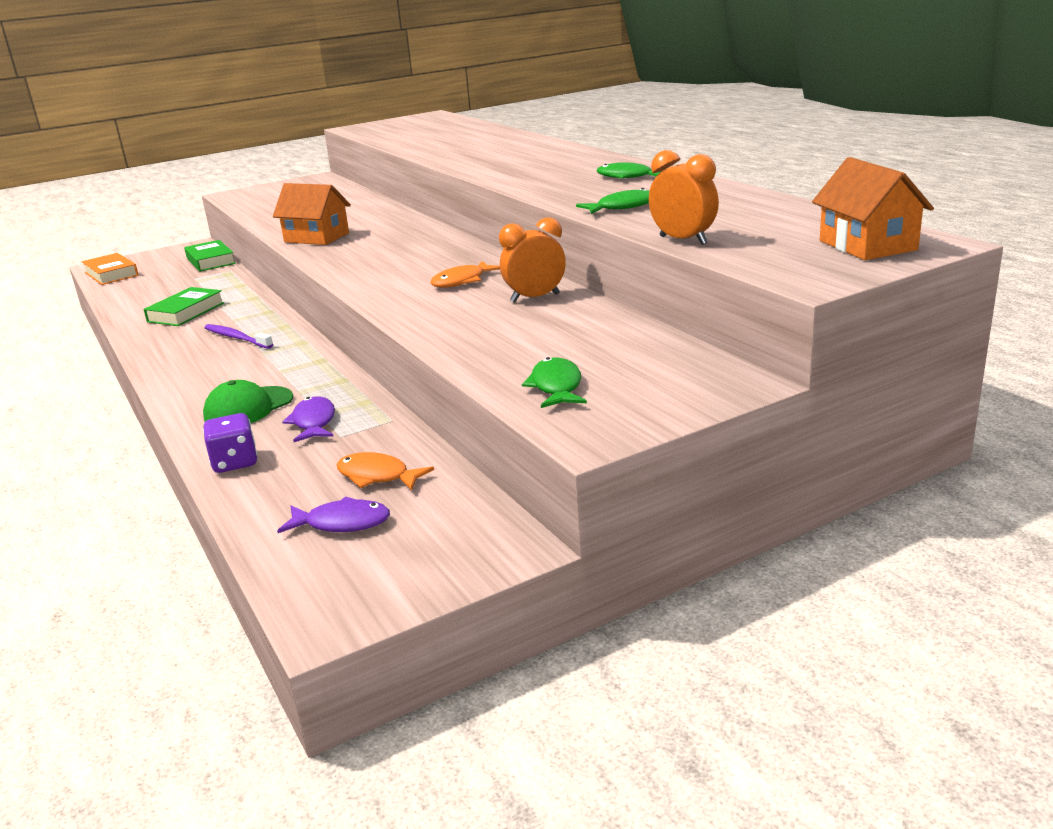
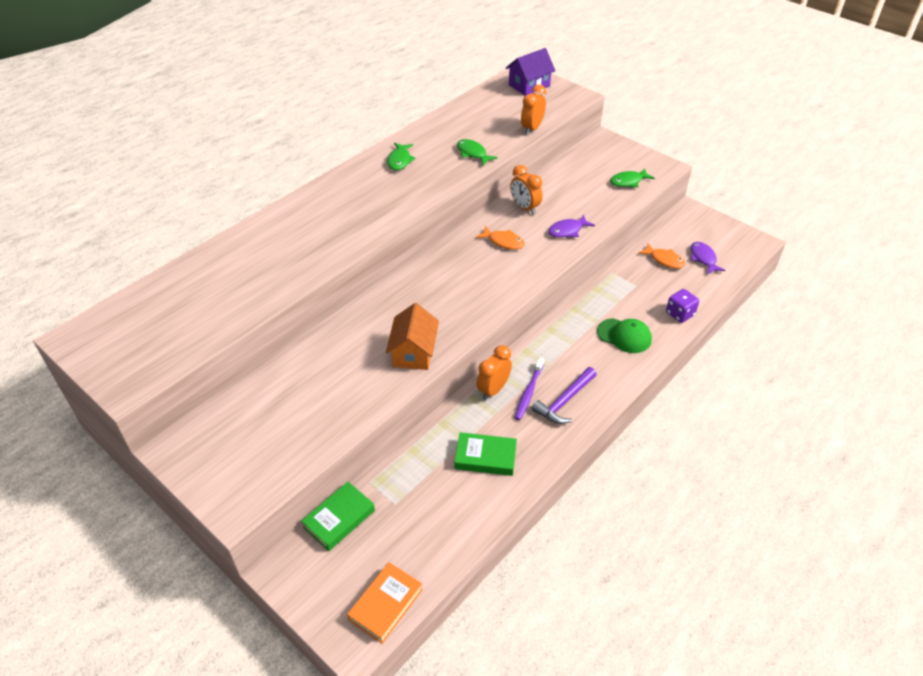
camera: 110 degrees left, 20 degrees up
(197, 355) = (564, 401): none -> purple hammer
(266, 321) = (493, 389): none -> orange clock
(314, 422) = (628, 301): purple fish -> purple fish (567, 230)
(377, 476) = (664, 260): orange fish -> orange fish turned 60 degrees counterclockwise
(867, 245) = (529, 85): orange house -> purple house

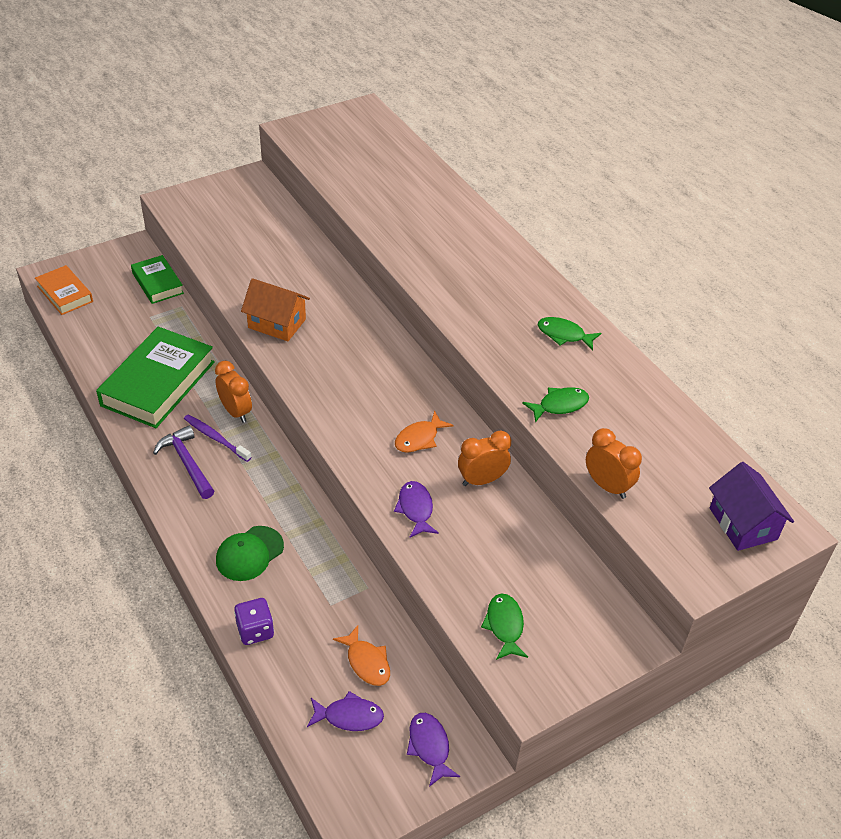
camera: 105 degrees right, 0 degrees up
(485, 457) = (158, 383): green book -> green book, size x1.79
(664, 260) = (366, 662): orange fish -> orange fish turned 90 degrees counterclockwise
(696, 225) = (429, 747): none -> purple fish

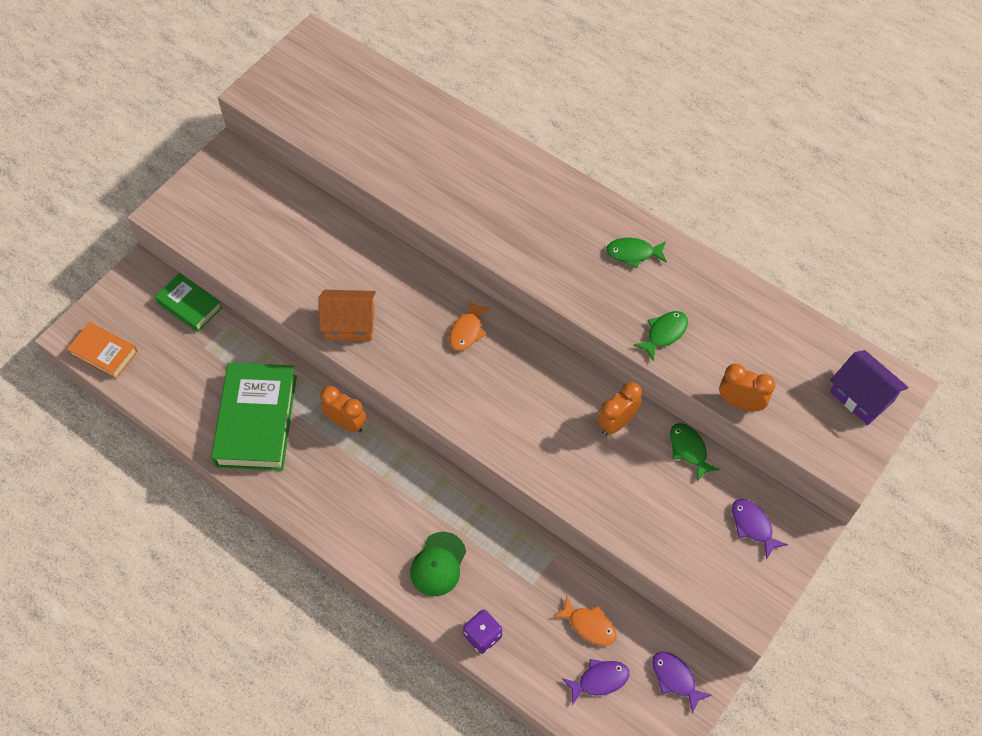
camera: 20 degrees left, 15 degrees up
(187, 463) = (332, 495): purple hammer -> none
(215, 438) = (343, 458): purple toothbrush -> none
(415, 509) = (575, 475): purple fish -> purple fish (753, 526)
(419, 438) = (543, 401): orange fish -> orange fish (467, 331)
(504, 626) = (700, 558): green fish -> green fish (689, 450)

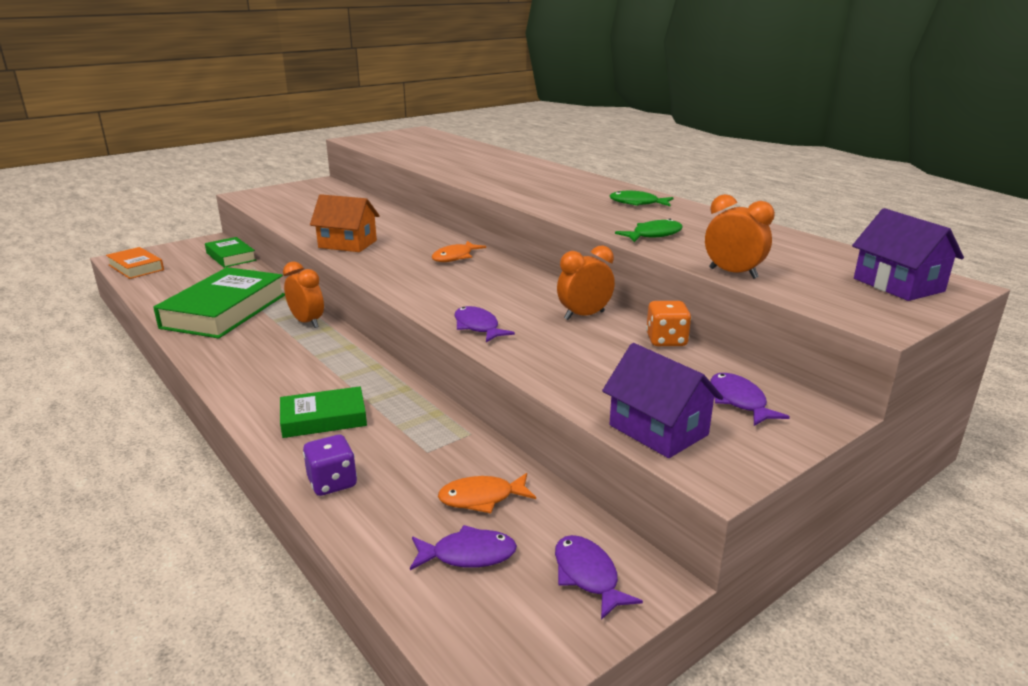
camera: 15 degrees right, 35 degrees down
(438, 564) = (324, 418): green cap -> green book
(538, 463) = (478, 327): none -> purple fish
(589, 625) = (482, 498): orange fish -> orange fish turned 120 degrees clockwise
(689, 450) = (666, 340): green fish -> orange dice
(706, 575) = (658, 430): none -> purple house

